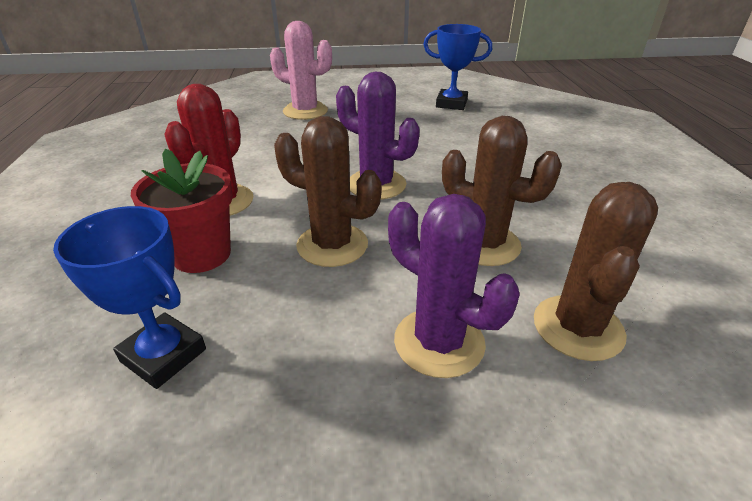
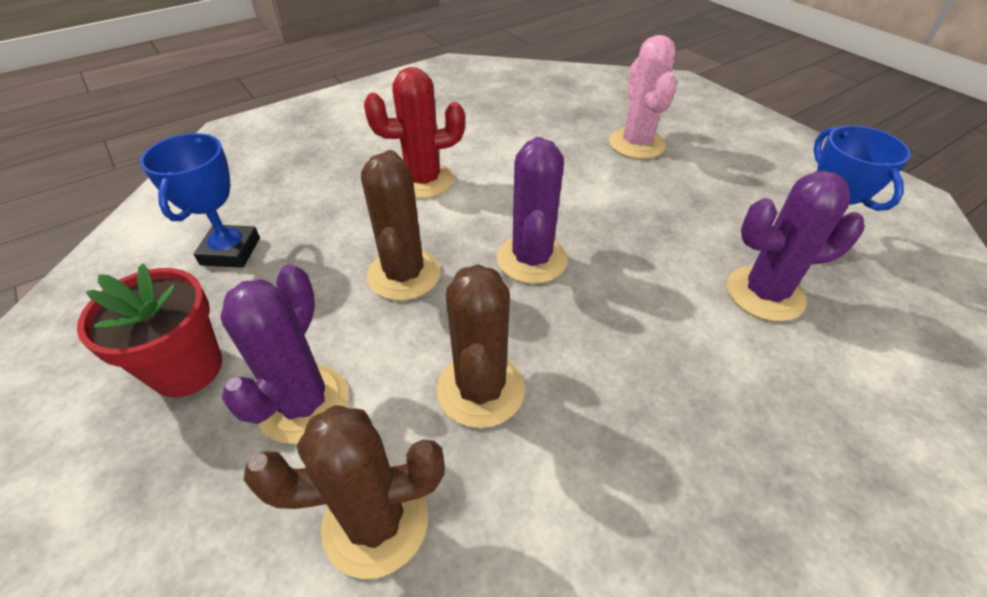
camera: 60 degrees right, 10 degrees up
(201, 254) = (345, 209): red flower pot -> red flower pot (187, 369)
(477, 128) = (764, 293): none -> purple cactus

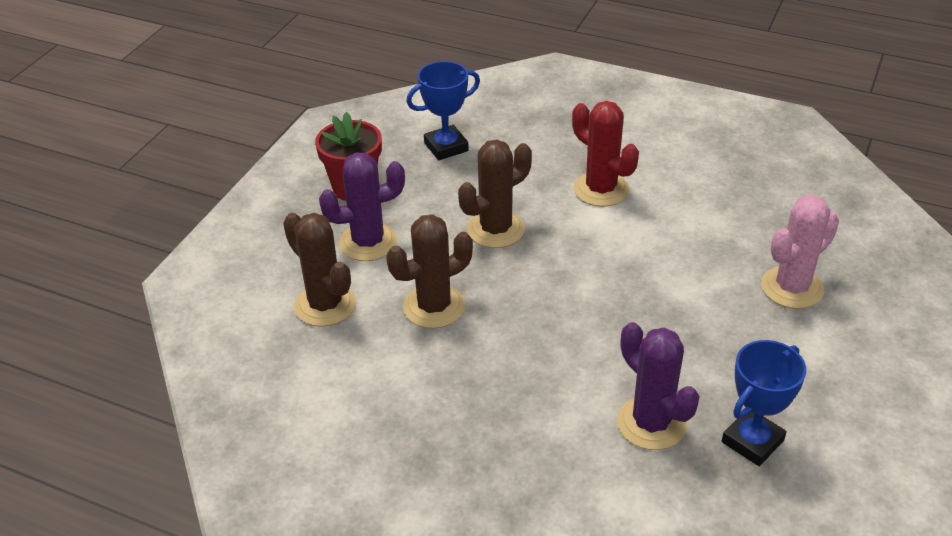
camera: 60 degrees right, 5 degrees down
(531, 259) = (568, 283): purple cactus -> none

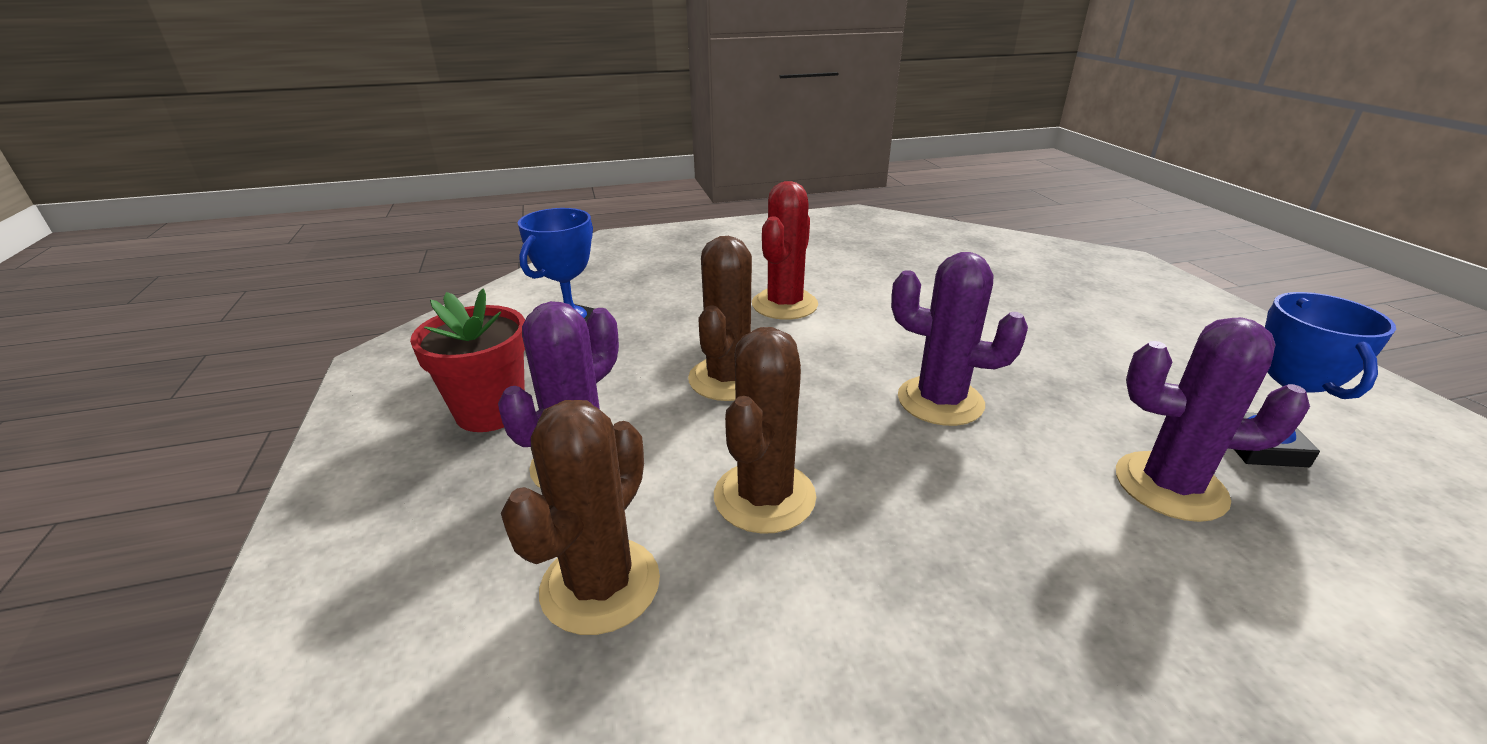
camera: 40 degrees left, 10 degrees down
(325, 305) = (600, 585): brown cactus -> brown cactus turned 75 degrees counterclockwise
(599, 309) = (940, 401): none -> purple cactus
(601, 189) = (784, 305): red cactus -> red cactus turned 75 degrees counterclockwise
(792, 288) = (1048, 310): pink cactus -> none

